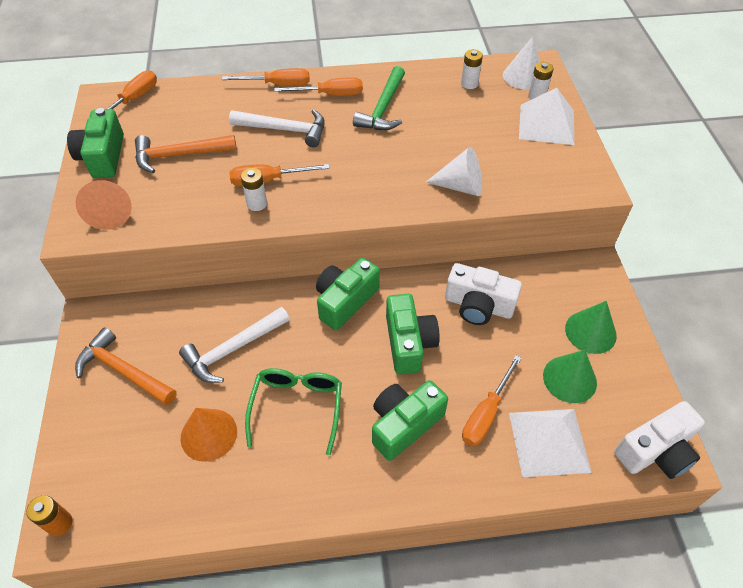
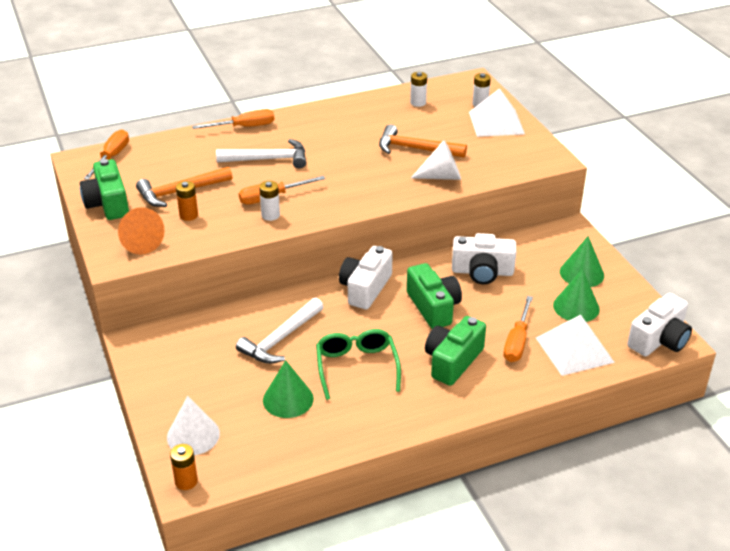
camera: 15 degrees left, 15 degrees down
(124, 371) = (188, 372): orange hammer -> orange hammer (416, 149)
(174, 187) = (189, 215): none -> orange battery
(208, 434) = (288, 399): orange cone -> green cone
(330, 94) = (297, 128): orange screwdriver -> none
(345, 301) = (365, 288): green camera -> white camera
(383, 108) = (350, 131): green hammer -> none
(523, 76) = (463, 91): white cone -> white cone (193, 435)

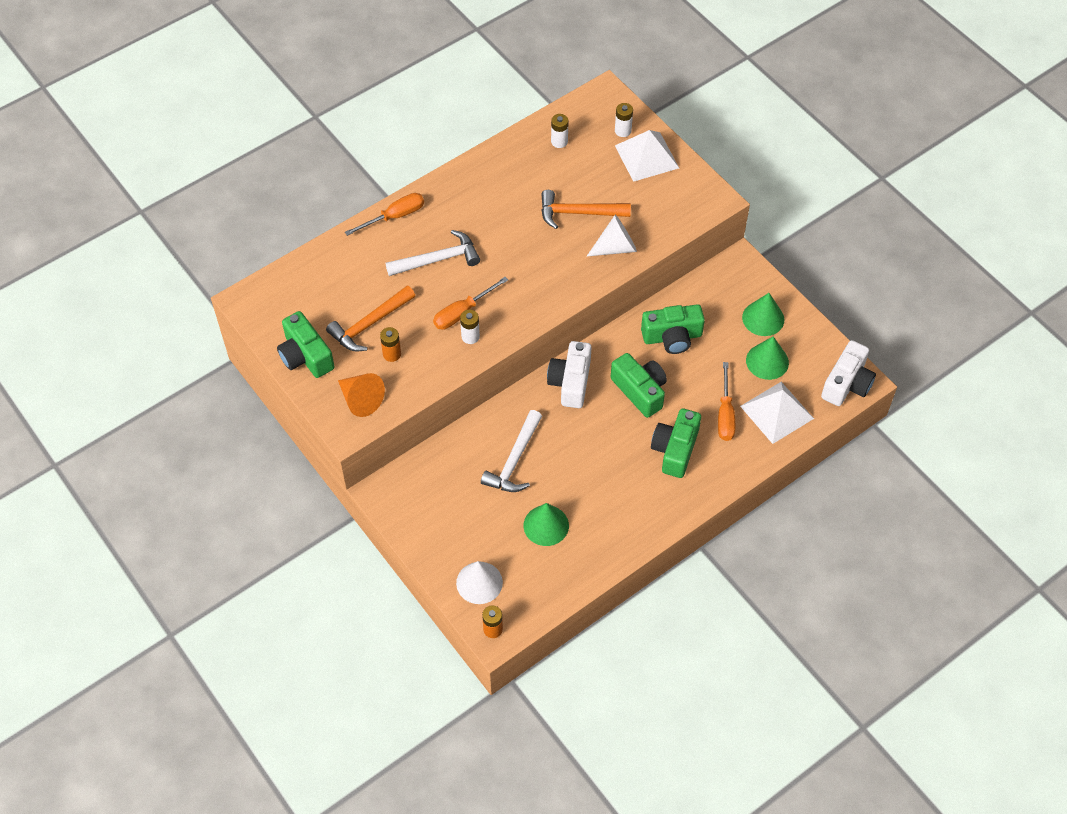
camera: 15 degrees left, 20 degrees up
(111, 157) = (278, 290): orange screwdriver -> none
(356, 367) = (593, 476): green glasses -> none
(482, 272) = (672, 337): white camera -> green camera

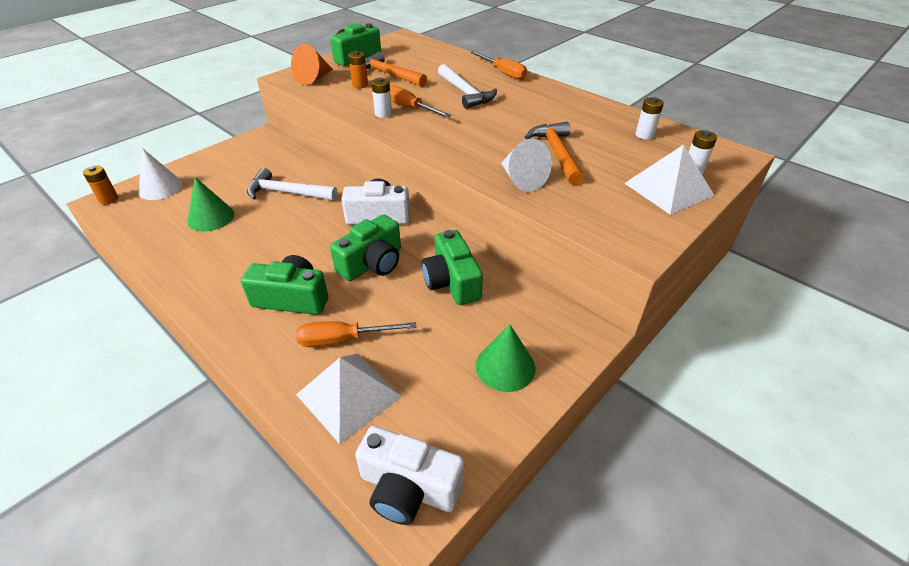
camera: 80 degrees right, 15 degrees down
(767, 361) = (433, 377): green cone -> none

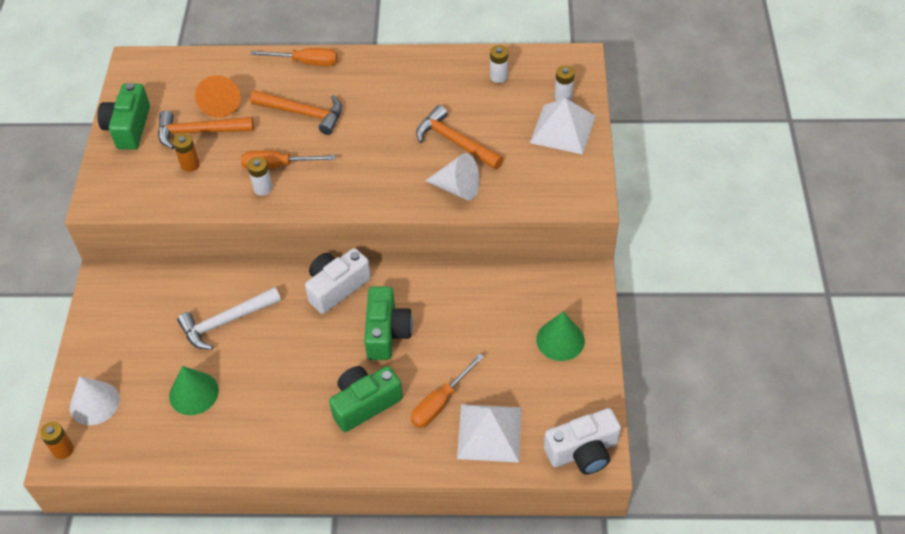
camera: 40 degrees left, 10 degrees up
(314, 78) = (130, 185): orange cone -> orange cone (221, 103)
(451, 282) = (461, 304): green camera -> none
(465, 93) = (303, 113): white hammer -> orange hammer

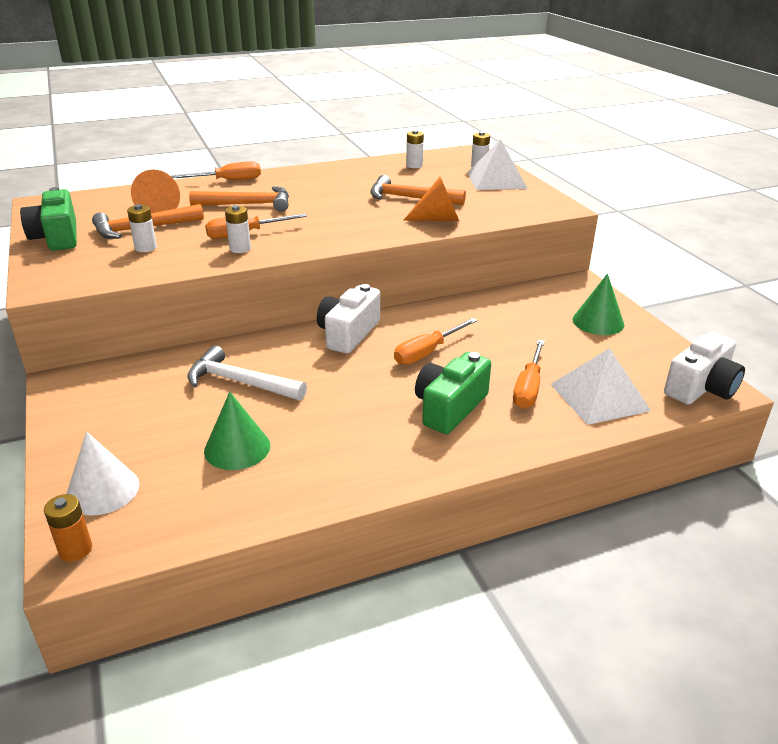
camera: 25 degrees left, 20 degrees down
(190, 165) = (145, 248): orange battery -> white battery
(226, 321) = (240, 382): white hammer -> white hammer turned 75 degrees clockwise
(386, 332) = (427, 352): green camera -> orange screwdriver
(458, 188) = (438, 219): white cone -> orange cone

